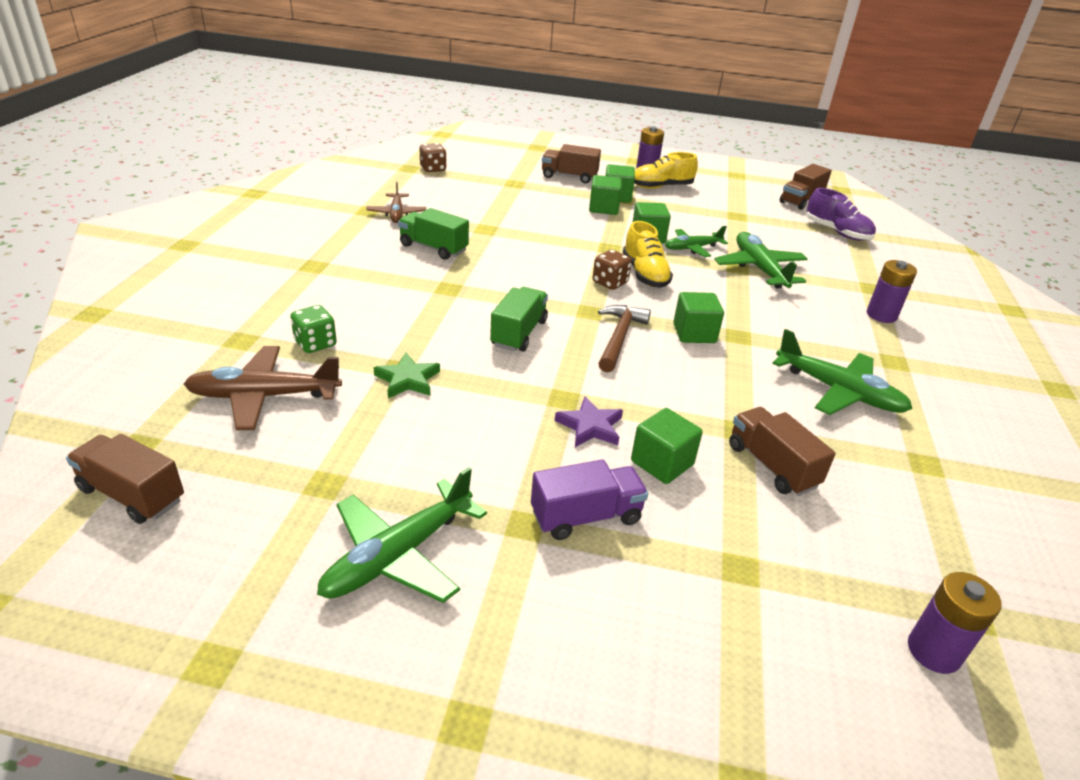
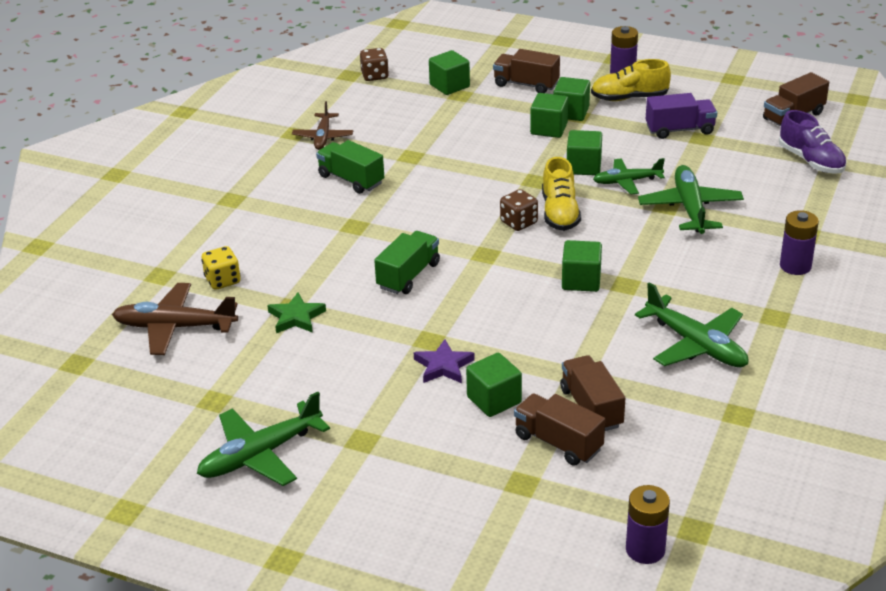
camera: 15 degrees right, 0 degrees up
(132, 495) = (73, 400): brown truck -> brown truck (558, 443)
(315, 343) = (222, 280): green dice -> yellow dice
(502, 177) = (449, 86): none -> green cube
(586, 516) = (412, 437): purple truck -> purple truck (679, 130)
(619, 338) = (503, 283): brown hammer -> none

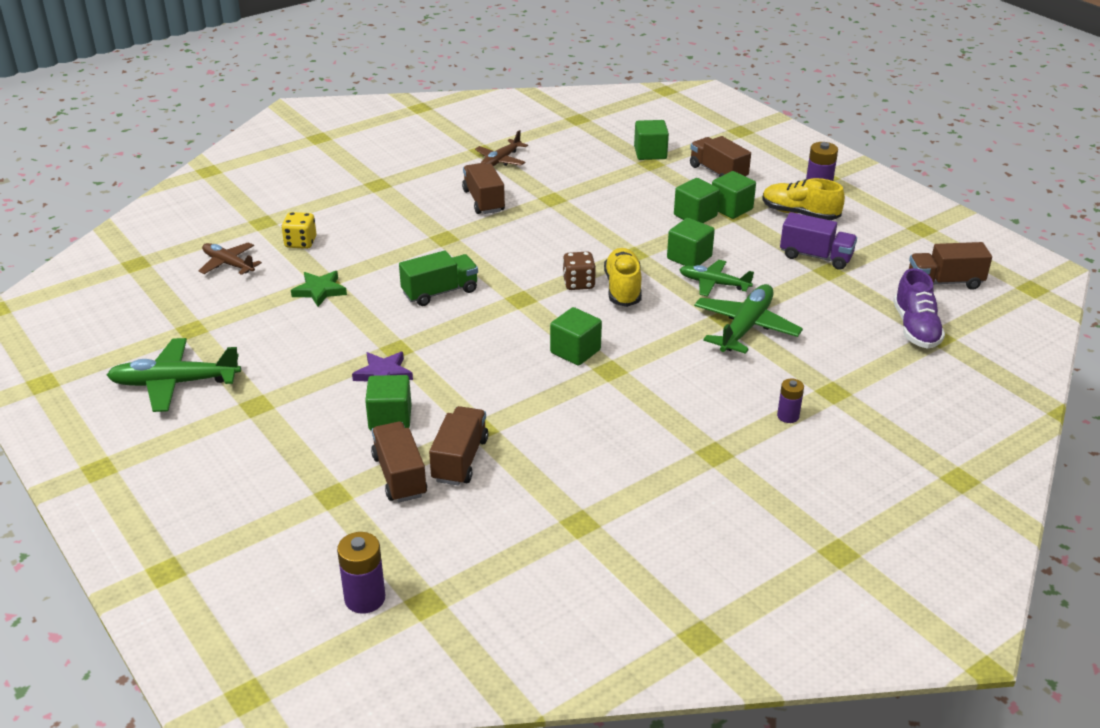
camera: 30 degrees right, 0 degrees up
(175, 327) = (228, 264): brown plane -> brown plane, size x0.64
(351, 180) = (483, 201): green truck -> brown truck
(375, 76) = (597, 126): brown dice -> none
(560, 213) = (623, 288): yellow shoe -> yellow shoe turned 150 degrees clockwise
(695, 344) = (612, 446): green plane -> none
(795, 266) = (788, 416): purple battery -> purple battery, size x0.64

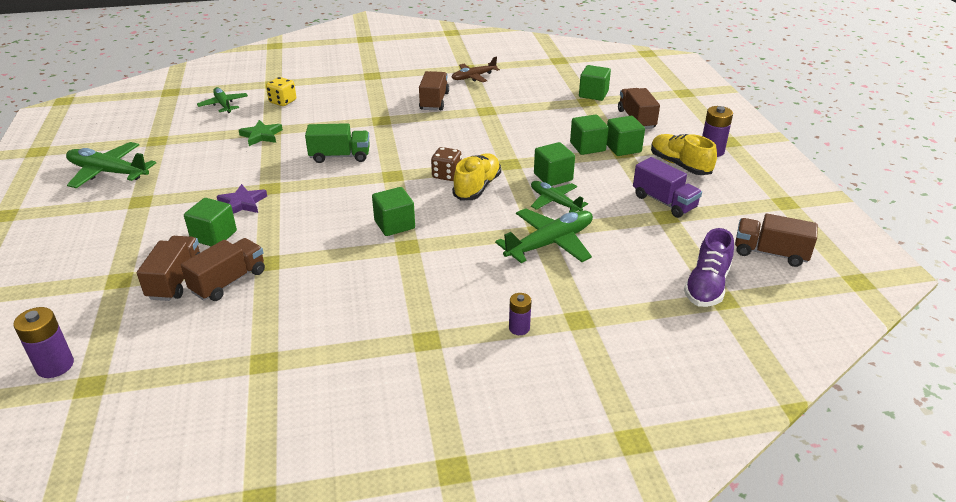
camera: 25 degrees right, 0 degrees up
(228, 264) = (223, 105): brown plane -> green plane

